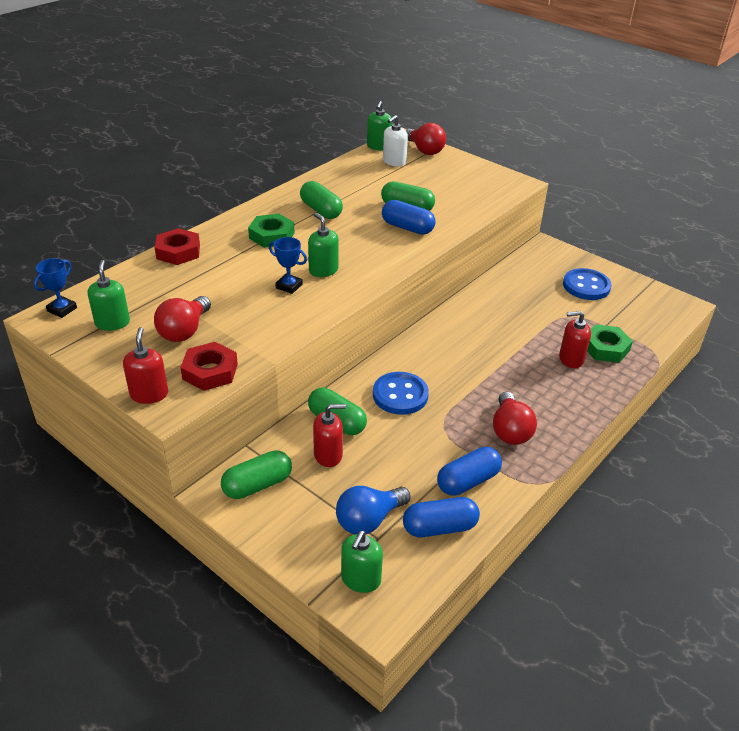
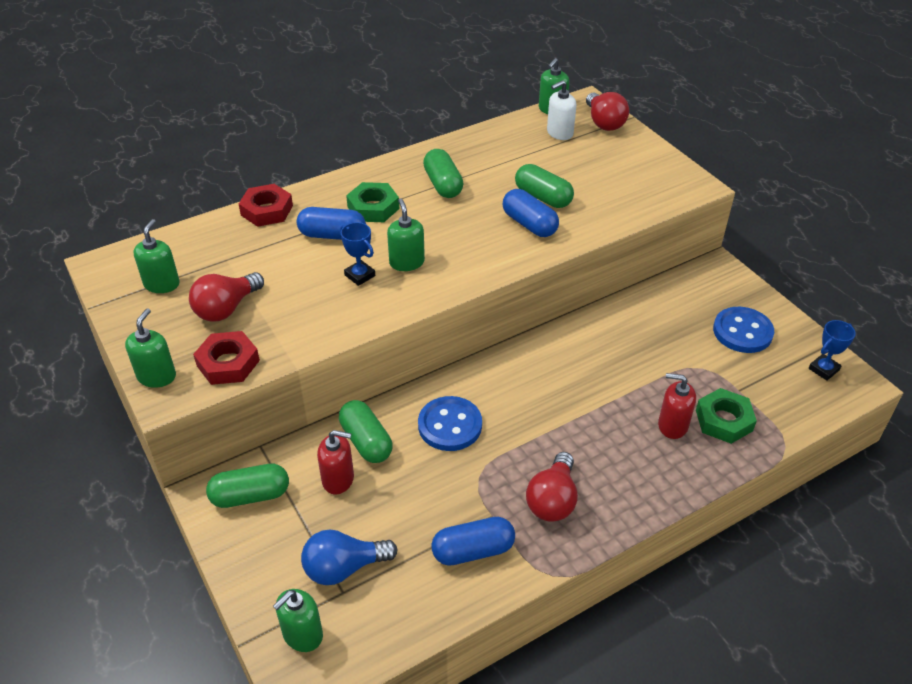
camera: 20 degrees right, 5 degrees up
(62, 309) = (122, 258): blue trophy -> blue trophy (823, 369)
(149, 394) = (156, 376): red soap dispenser -> green soap dispenser
(439, 527) = (414, 598): blue capsule -> blue capsule (332, 235)

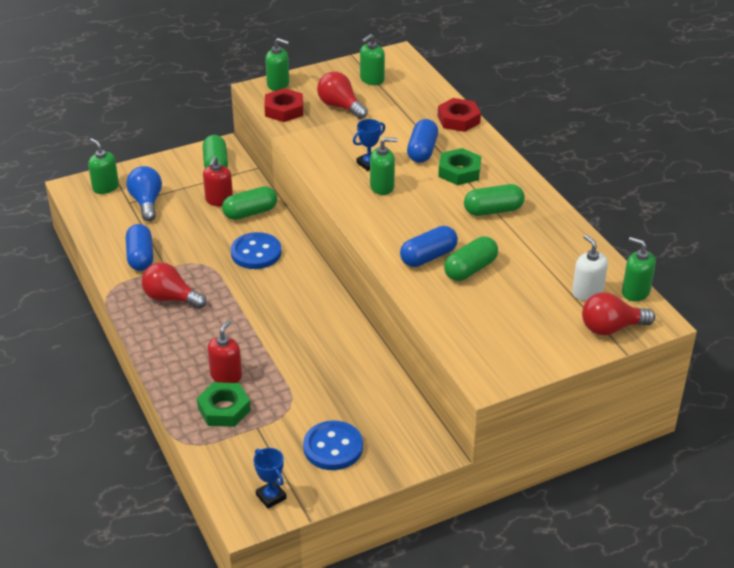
camera: 95 degrees right, 5 degrees down
(162, 284) = (372, 79): green soap dispenser -> green soap dispenser turned 120 degrees clockwise

